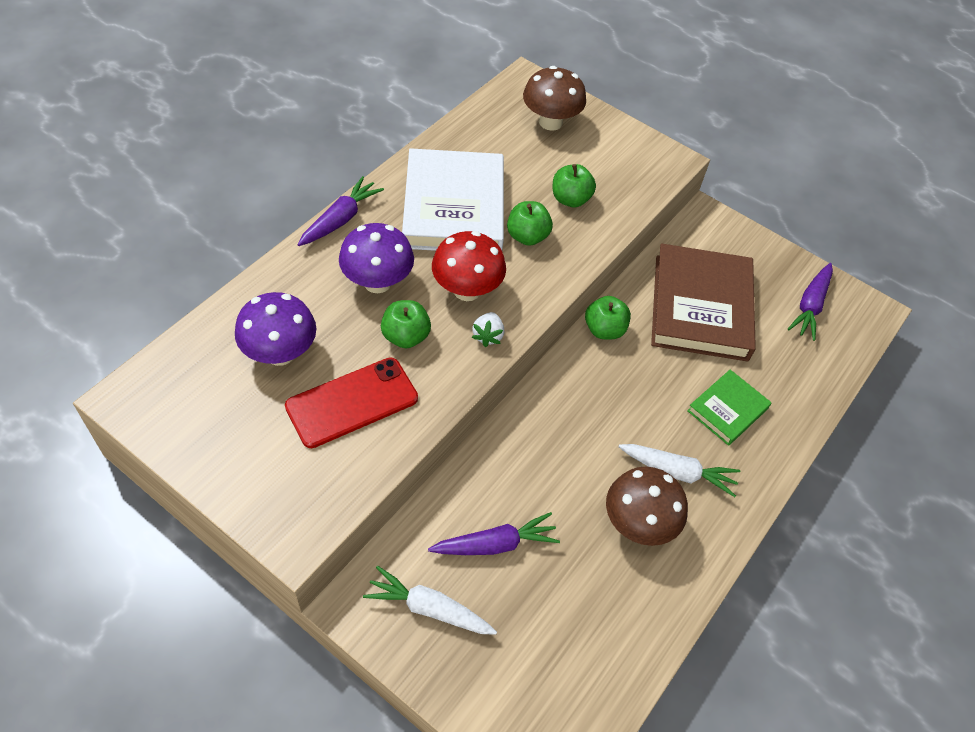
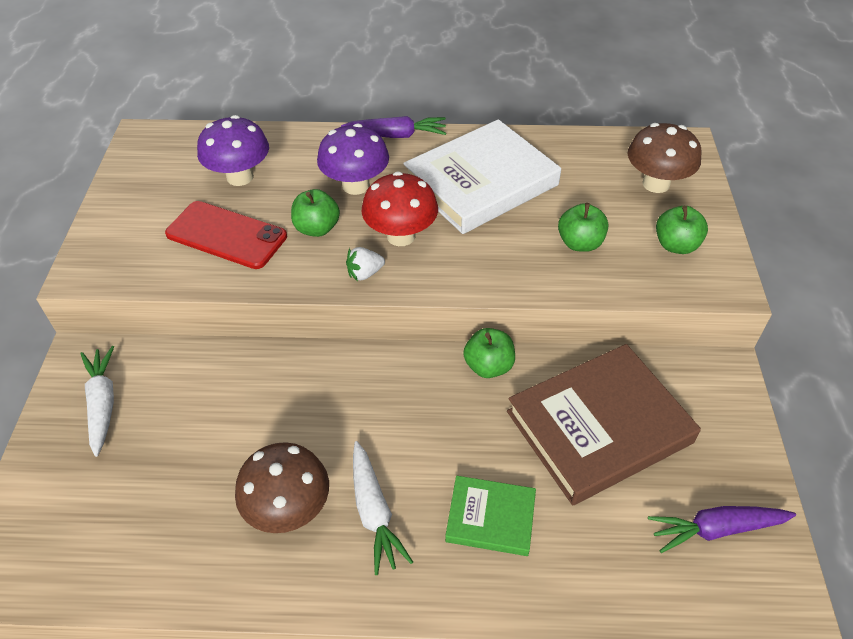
camera: 60 degrees right, 5 degrees down
(495, 544) = (191, 413): purple carrot -> none
(527, 236) = (501, 240): green apple -> green apple (676, 245)

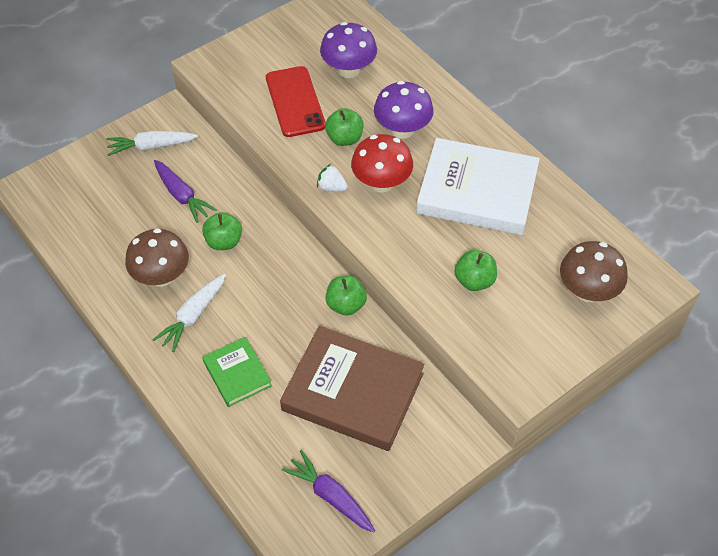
camera: 50 degrees right, 5 degrees up
(102, 403) = (151, 147): white carrot -> white carrot turned 135 degrees counterclockwise
(396, 135) = (474, 116): purple carrot -> purple carrot (182, 196)
(676, 245) = (530, 337): green apple -> green apple (224, 242)

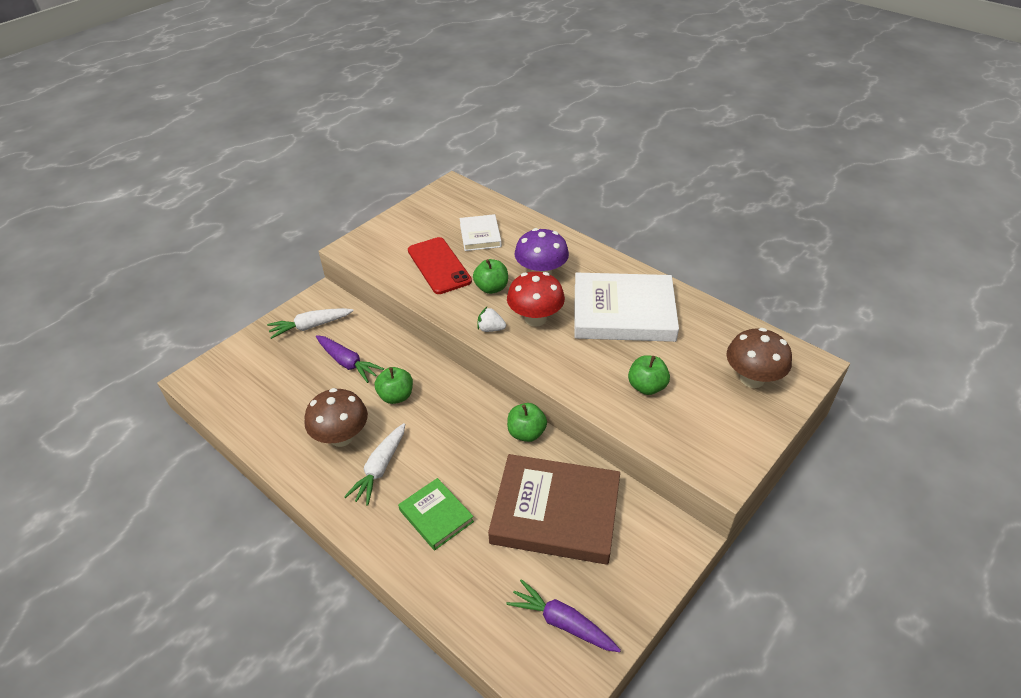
camera: 10 degrees left, 10 degrees down
(348, 70) = (480, 235): purple mushroom -> white book

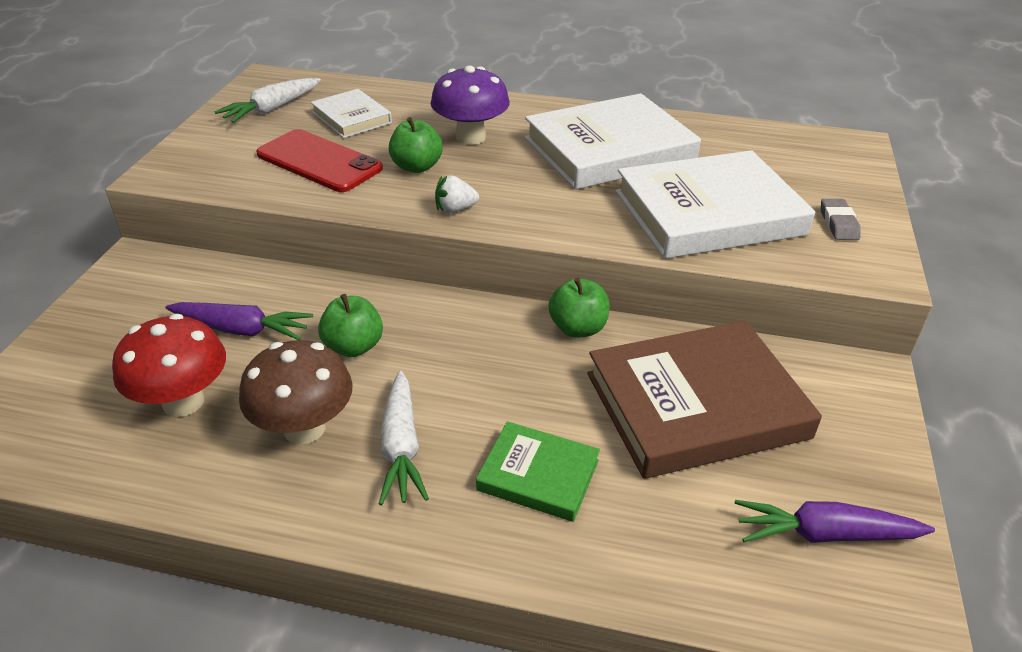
camera: 30 degrees left, 5 degrees down
(310, 326) = (142, 302): white carrot -> white carrot (272, 109)
(535, 318) = (505, 183): red mushroom -> red mushroom (183, 402)
(646, 386) = (708, 213): green apple -> white book
(730, 427) = (838, 224): none -> grey eraser
(752, 379) = (812, 172): brown mushroom -> none

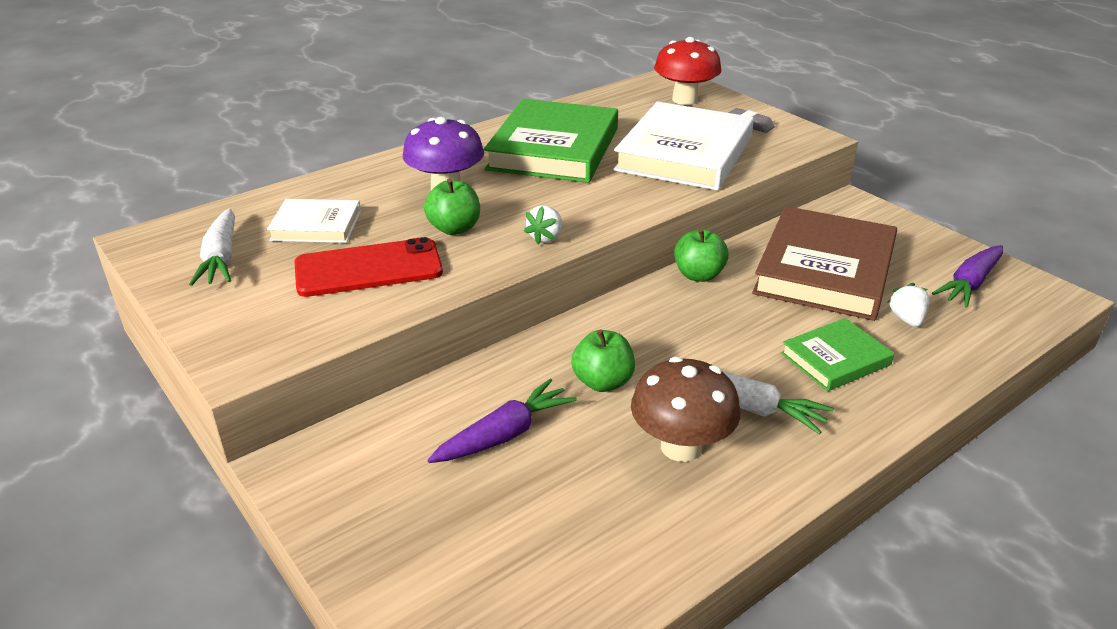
camera: 50 degrees left, 5 degrees down
(183, 402) = (572, 506): red mushroom -> red mushroom (685, 99)
(609, 149) = (553, 149): white book -> green book
(677, 504) = (906, 319): none -> white strawberry

